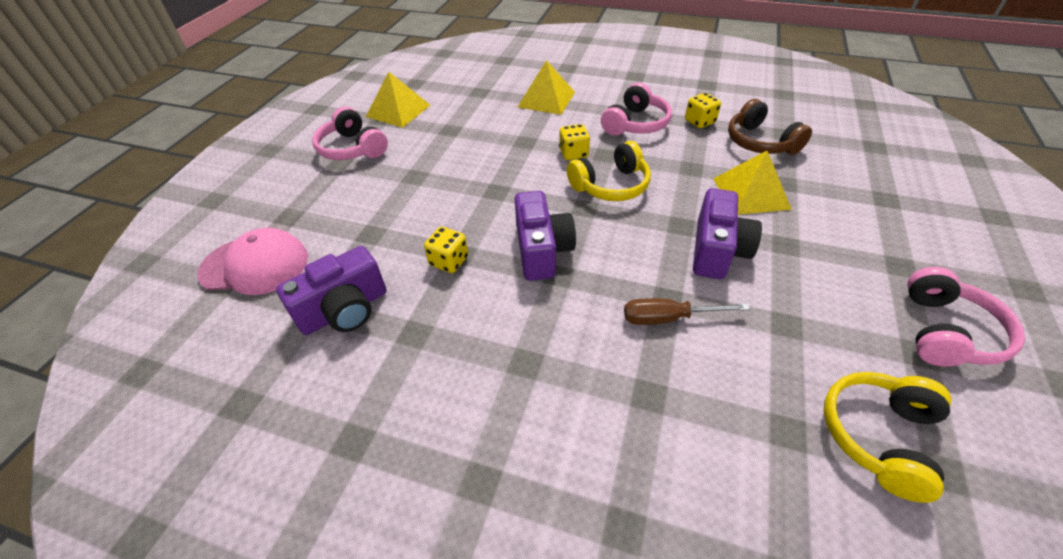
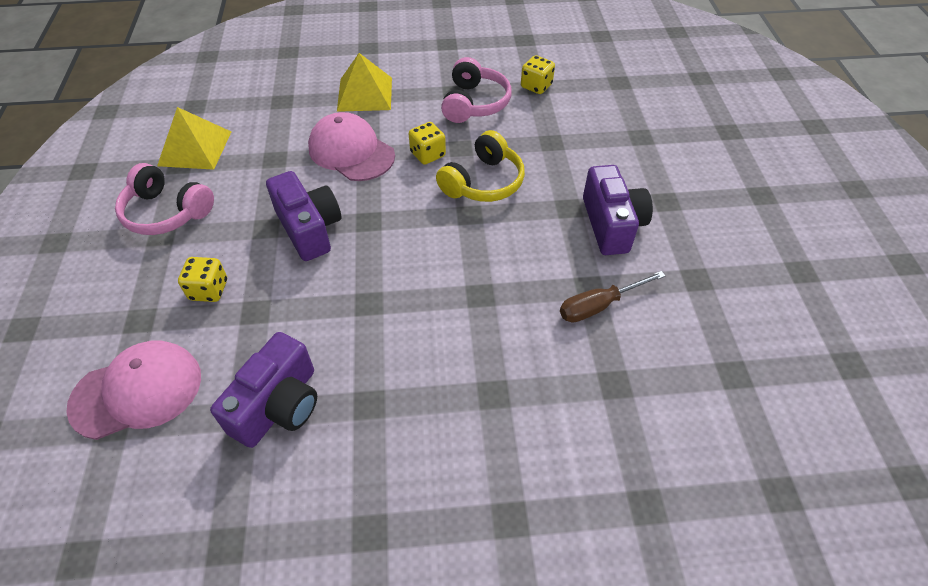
camera: 25 degrees left, 5 degrees up
(449, 261) = (361, 315): yellow dice -> yellow dice (209, 290)
(512, 138) = (351, 151): none -> pink cap
(542, 250) = (450, 274): purple camera -> purple camera (309, 228)
(751, 193) = (616, 156): yellow pyramid -> none
(760, 142) = (602, 97): brown headphones -> none
(879, 436) = (798, 353): yellow headphones -> none
(945, 332) = (813, 246): pink headphones -> none

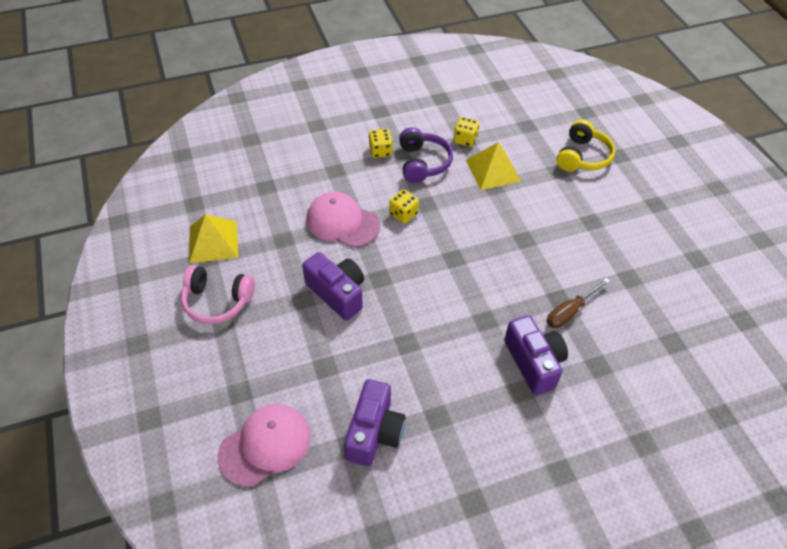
camera: 15 degrees left, 0 degrees up
(209, 290) = (282, 357): yellow dice -> yellow dice (380, 151)
(365, 94) = (332, 169): yellow pyramid -> yellow pyramid (493, 170)
(474, 103) = (422, 163): pink headphones -> purple headphones
(483, 182) = (454, 230): yellow headphones -> yellow headphones (582, 156)
(611, 224) = (559, 247): purple camera -> purple camera (534, 362)

